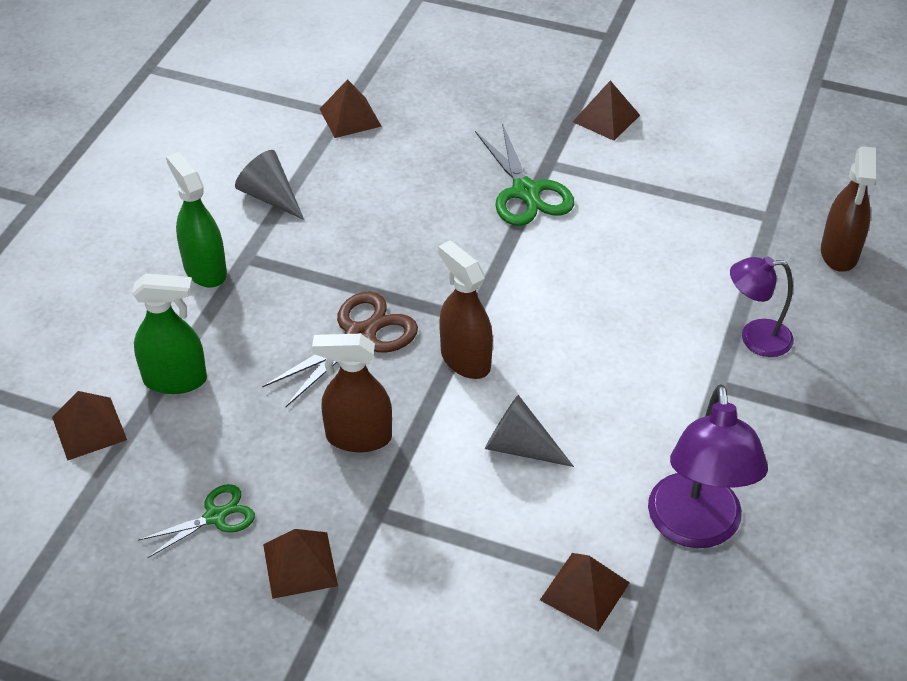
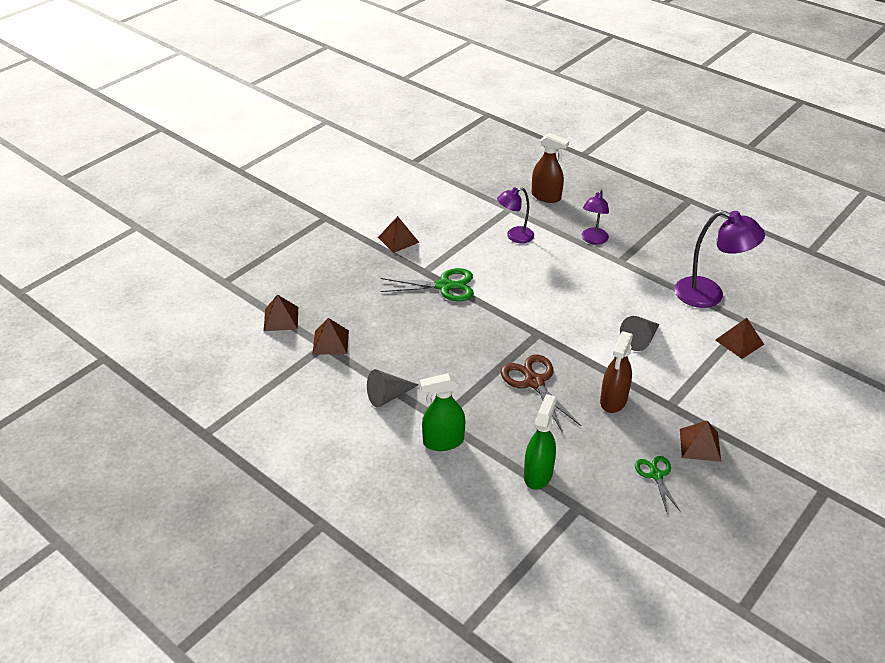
camera: 70 degrees left, 5 degrees down
(89, 428) = (565, 525): brown pyramid -> brown pyramid (281, 318)
(465, 359) = (569, 344): brown spray bottle -> none
(698, 239) = (514, 236): none -> purple lamp

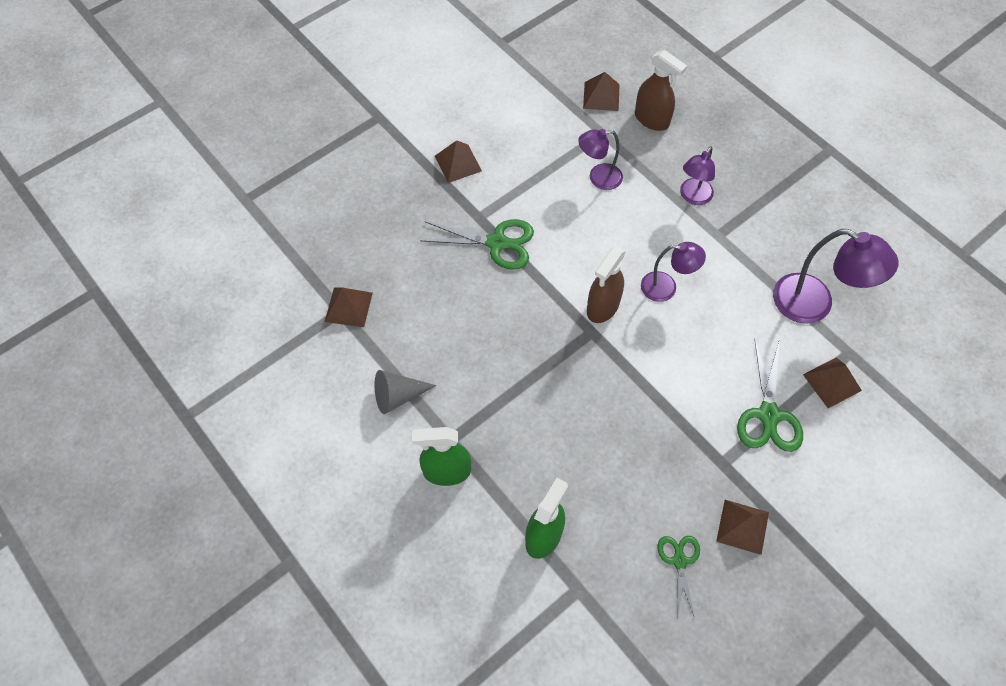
camera: 10 degrees right, 20 degrees up
(281, 318) = (299, 263): brown pyramid -> brown pyramid (601, 96)
(534, 382) = (570, 403): brown scissors -> none
(589, 298) = (666, 287): none -> purple lamp
(613, 400) = (656, 445): brown spray bottle -> brown spray bottle (602, 307)
(640, 339) = (711, 360): grey cone -> none
(697, 369) = (768, 415): none -> green scissors

